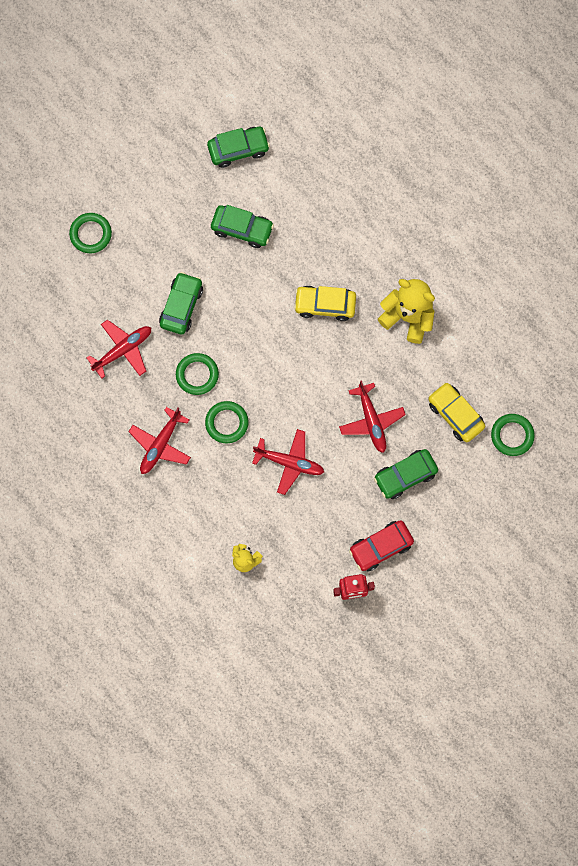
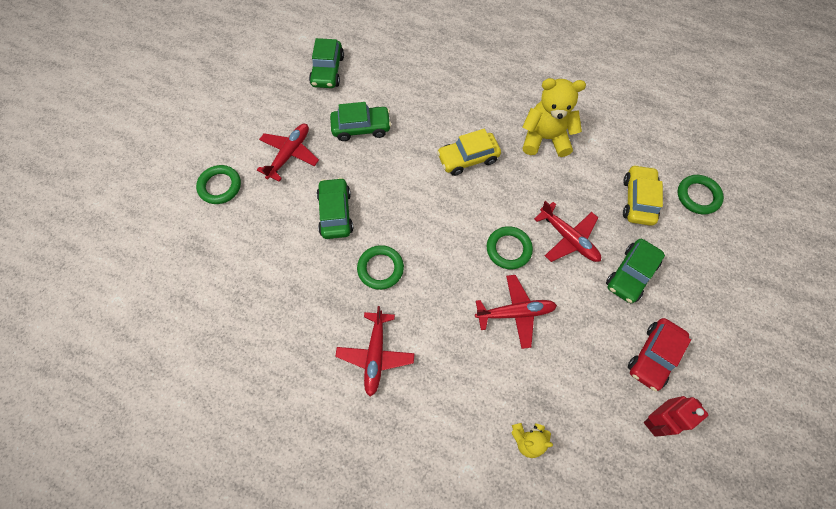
camera: 25 degrees left, 10 degrees down
(123, 350) = (295, 277): red plane -> red plane (289, 154)
(226, 423) = (433, 302): green ring -> green ring (508, 249)
(238, 149) = (328, 71): green car -> green car turned 135 degrees clockwise
(455, 414) = (638, 200): yellow car -> yellow car turned 75 degrees clockwise

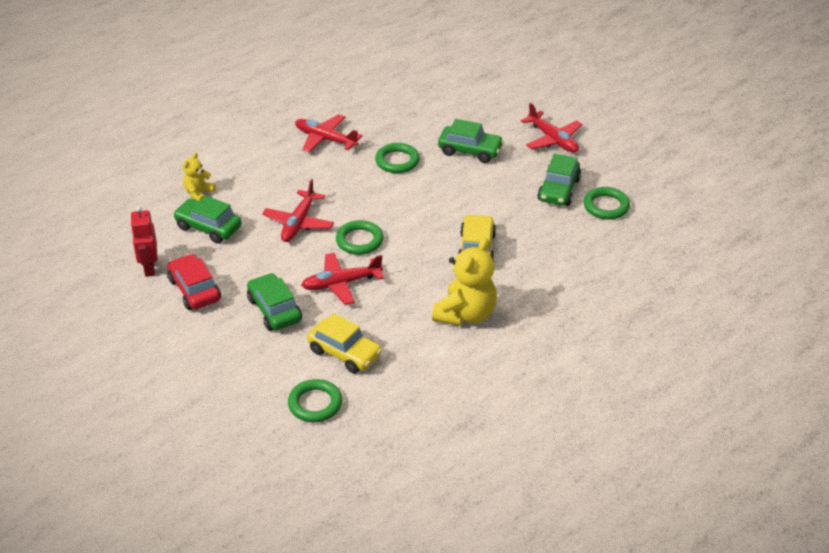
camera: 115 degrees right, 25 degrees down
(220, 186) = (541, 96): green ring -> green ring (606, 206)
(328, 71) = (649, 187): green car -> green car (208, 227)

